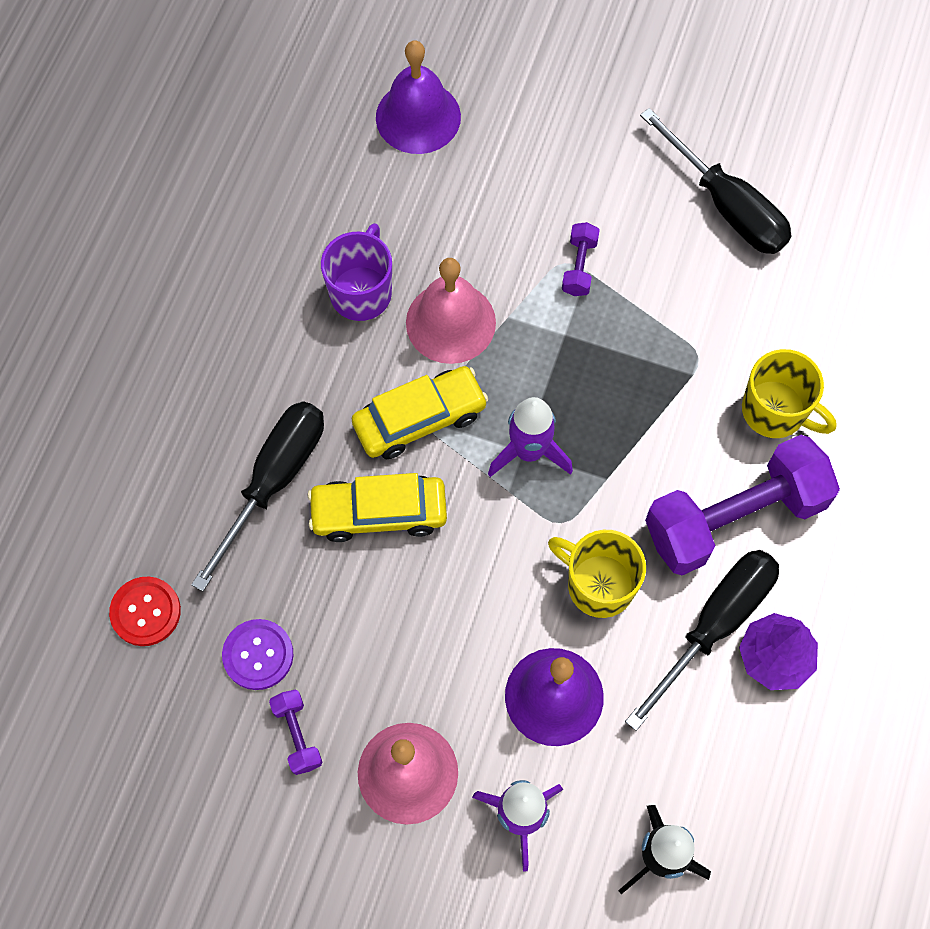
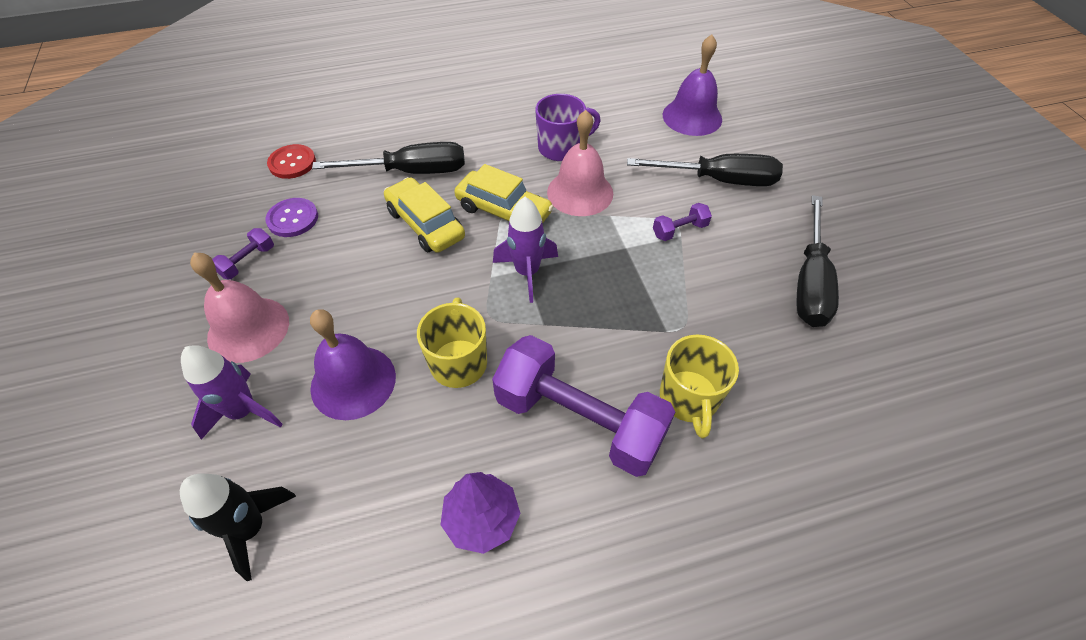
camera: 55 degrees right, 15 degrees down
(715, 624) = (480, 456): black screwdriver -> black screwdriver (719, 180)

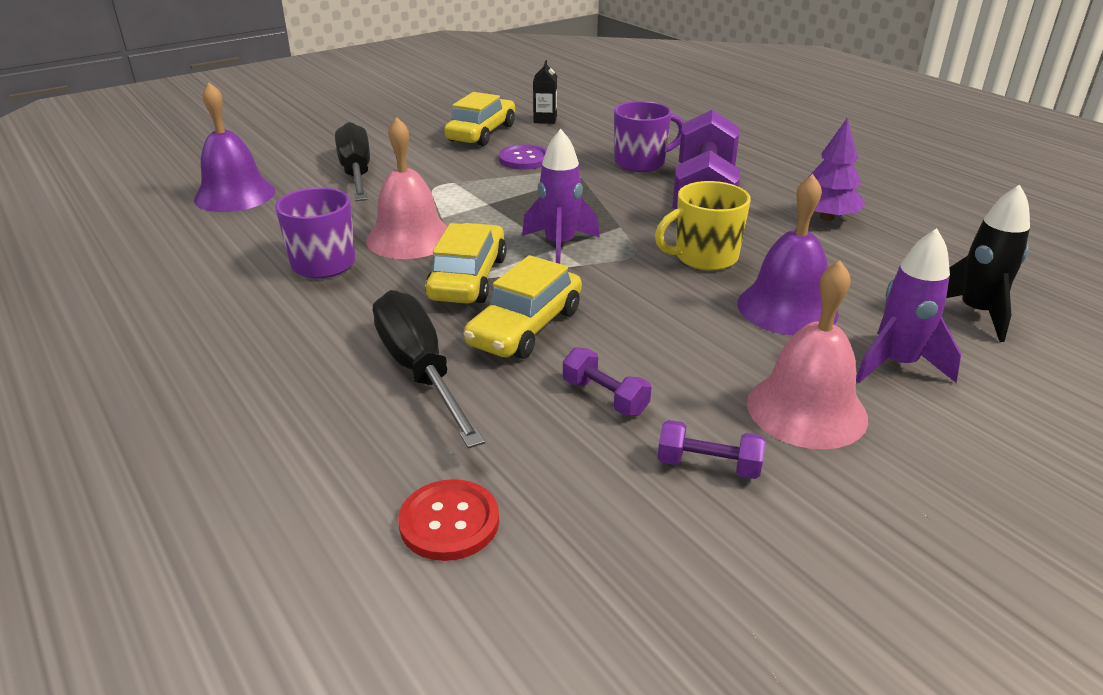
camera: 110 degrees left, 20 degrees down
(293, 219) = (590, 456): purple button -> purple button (524, 159)
(679, 230) = (446, 183): purple dumbbell -> purple dumbbell (604, 397)
(689, 399) = (641, 163): yellow mug -> purple mug
(810, 282) = (481, 133): black screwdriver -> yellow car
(851, 351) = (545, 120): none -> black carton

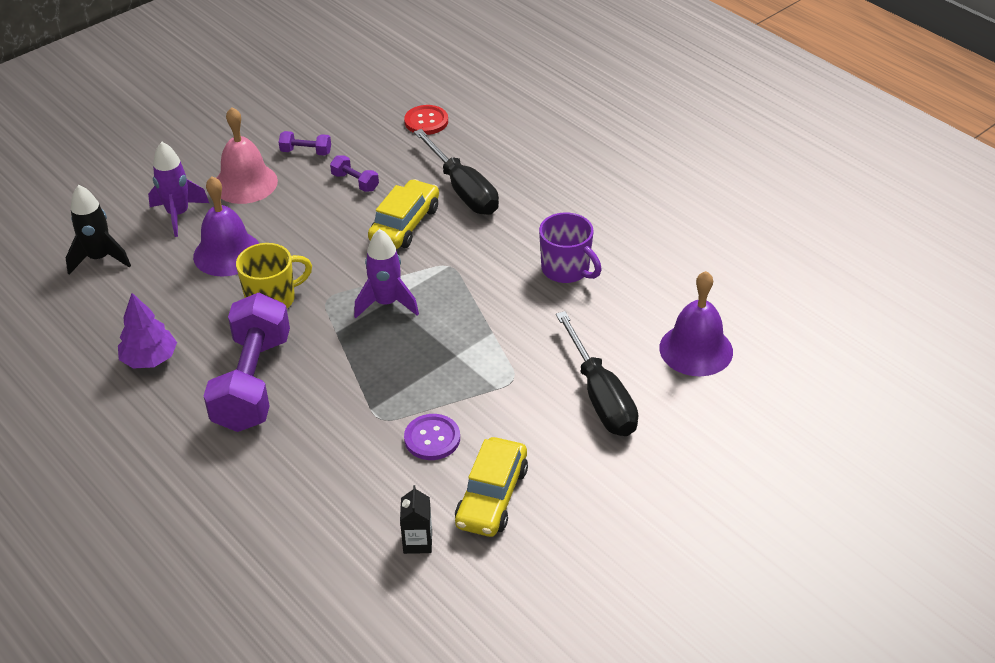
camera: 175 degrees right, 10 degrees up
(409, 238) = (510, 303): pink bell -> none
(468, 278) = (452, 263): yellow car -> none
(641, 163) = (305, 441): purple mug -> none

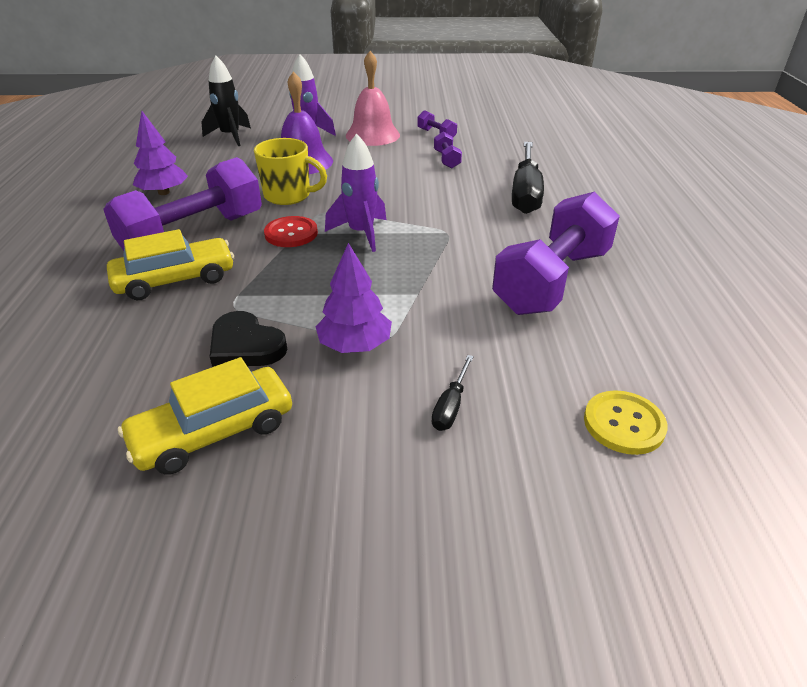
camera: 40 degrees right, 5 degrees down
(405, 224) = (448, 194): yellow car -> yellow car (175, 279)
(417, 542) = (93, 426): black carton -> none
(426, 121) = (549, 148): red button -> red button (291, 233)
(432, 438) = (245, 345): purple button -> black heart
(500, 394) = (355, 345): none -> purple tree
(566, 270) = (552, 281): purple mug -> purple dumbbell
(601, 396) = (451, 406): black screwdriver -> black screwdriver, size x0.45
(696, 349) = (623, 424): purple bell -> yellow button

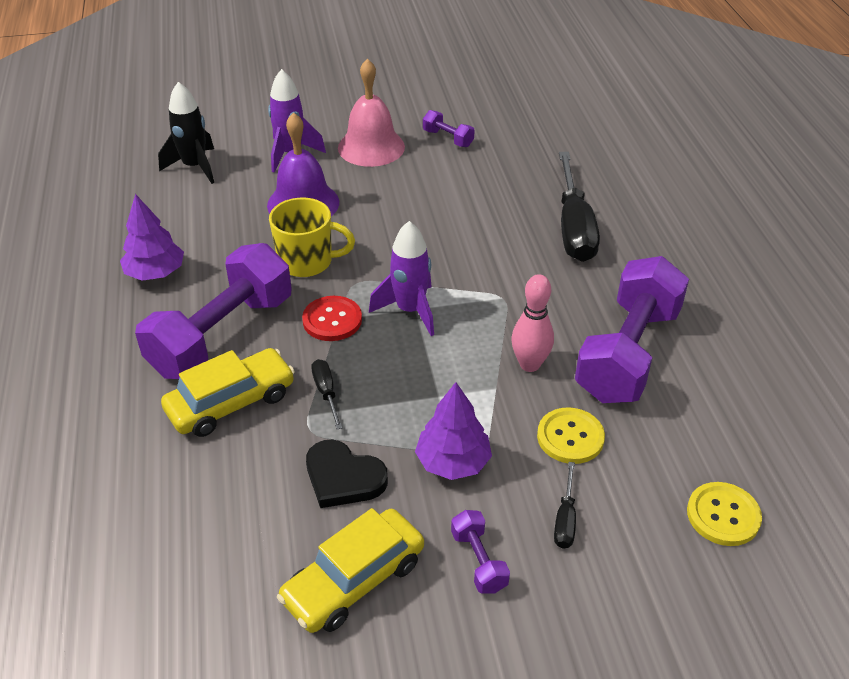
camera: 10 degrees left, 5 degrees up
(261, 281) = (326, 392): none -> black screwdriver
(447, 160) = (472, 181): purple dumbbell -> purple dumbbell (479, 561)
(455, 280) = (529, 364): none -> pink bowling pin
(477, 338) = (570, 437): none -> yellow button

